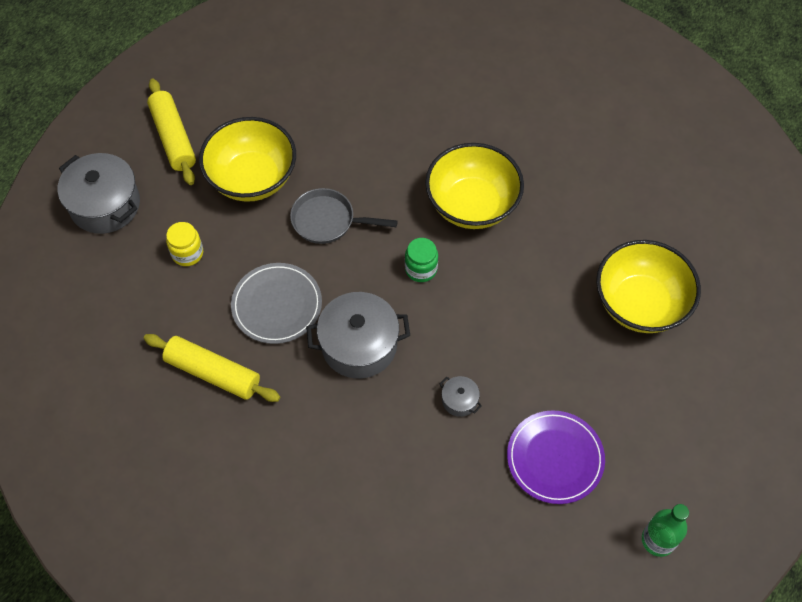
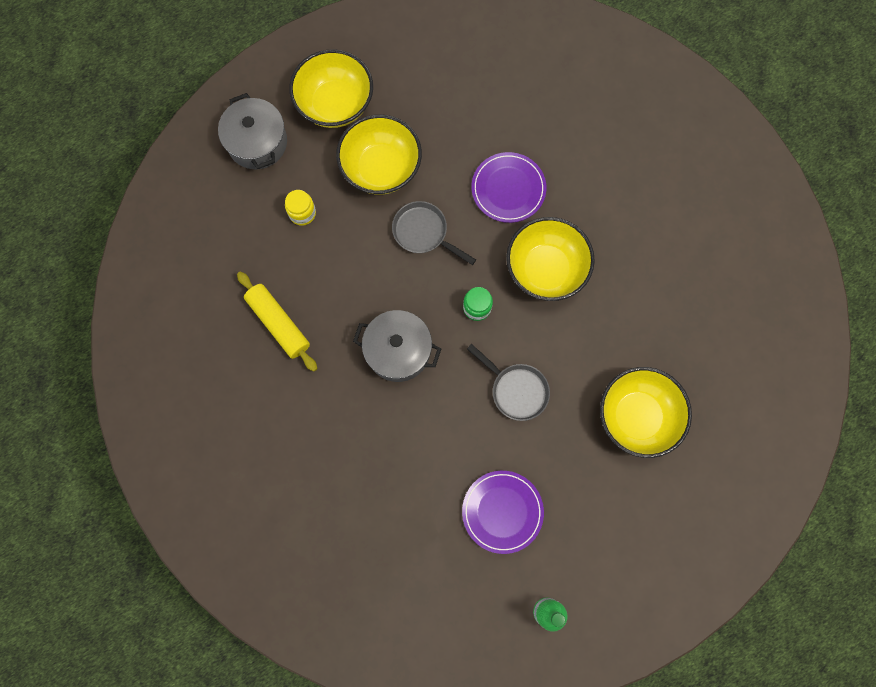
camera: 25 degrees right, 15 degrees up
(173, 138) = (335, 104): yellow rolling pin -> yellow bowl
(277, 305) = (351, 288): grey plate -> none
(394, 147) = (508, 189): none -> purple plate
(459, 400) = (453, 431): grey pot -> none
(504, 331) = (516, 390): none -> grey pan

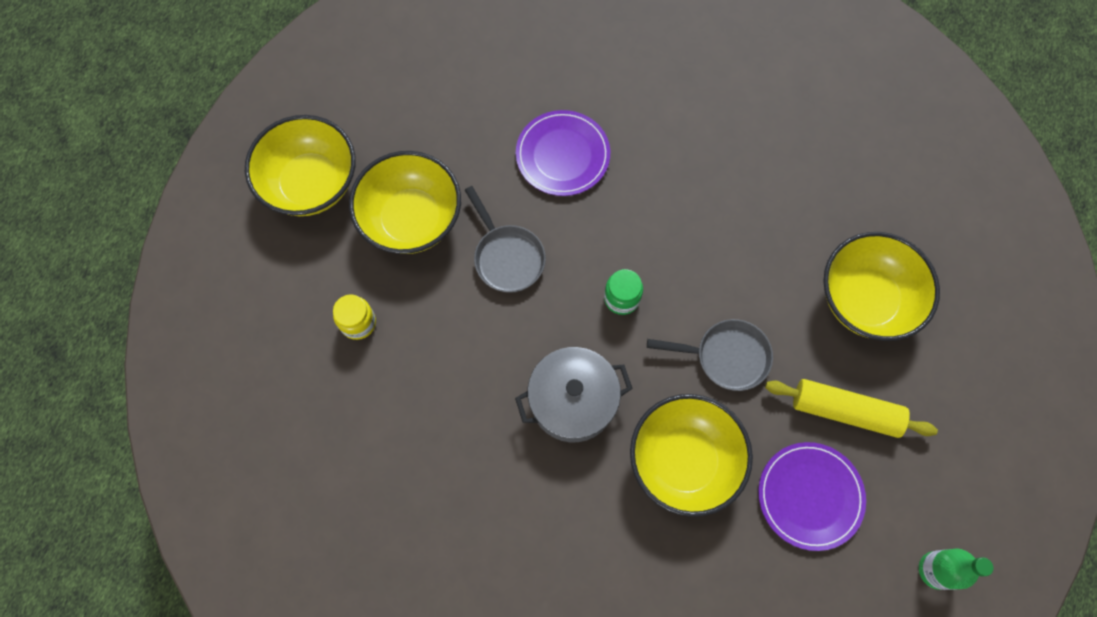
camera: 35 degrees left, 5 degrees down
(257, 142) = (251, 279): grey pot -> none
(278, 324) = (418, 462): yellow rolling pin -> yellow rolling pin (845, 411)
(423, 232) = (507, 257): grey pan -> grey pan turned 120 degrees counterclockwise
(545, 269) = (662, 212): yellow bowl -> yellow bowl (684, 461)

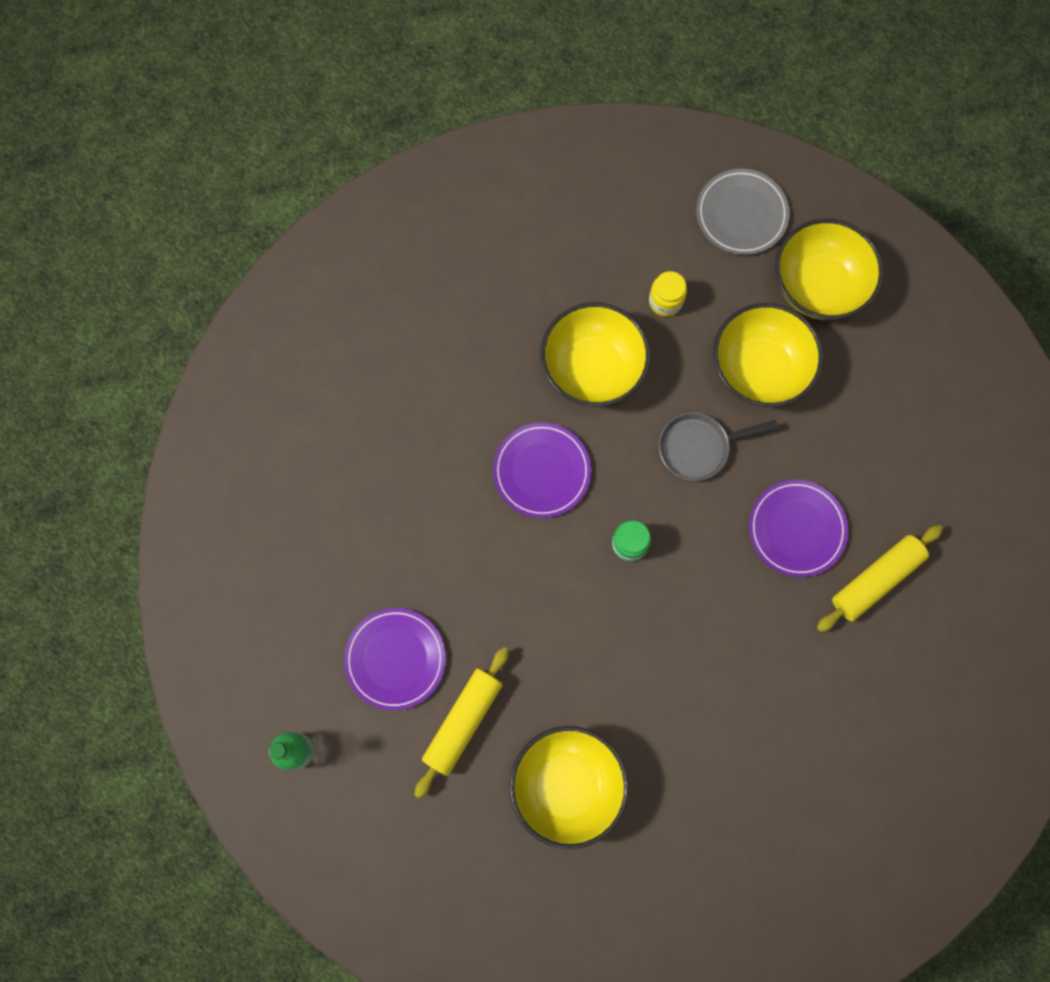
camera: 105 degrees right, 5 degrees up
(245, 270) = (741, 214): none -> grey plate
(572, 401) = (542, 471): grey pot -> purple plate
(590, 83) = (875, 580): none -> yellow rolling pin
(684, 461) = (459, 555): yellow bowl -> yellow bowl (592, 368)
(727, 357) = (546, 626): grey pan -> none

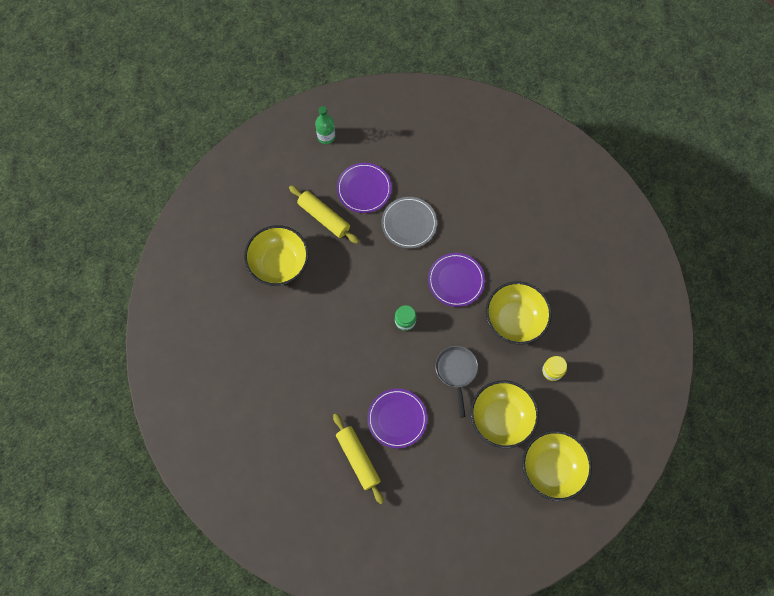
camera: 100 degrees right, 5 degrees down
(741, 214) = (606, 430): grey plate -> grey plate (409, 223)

